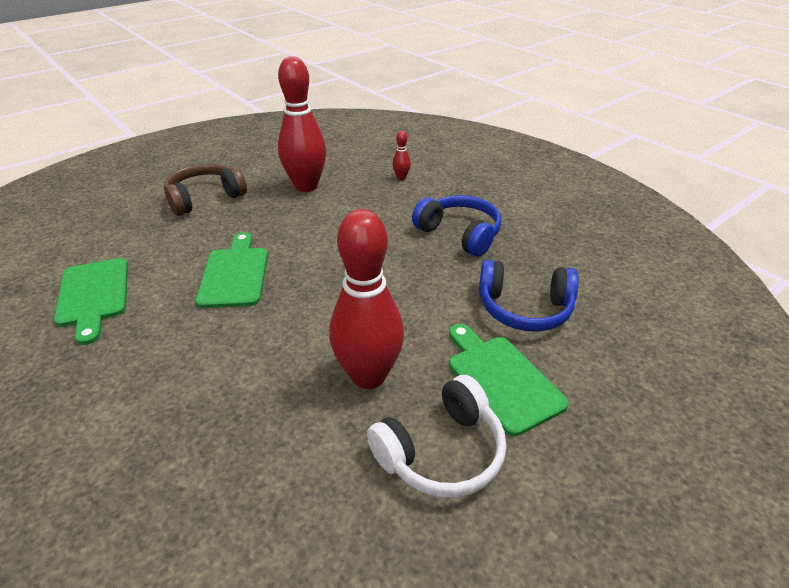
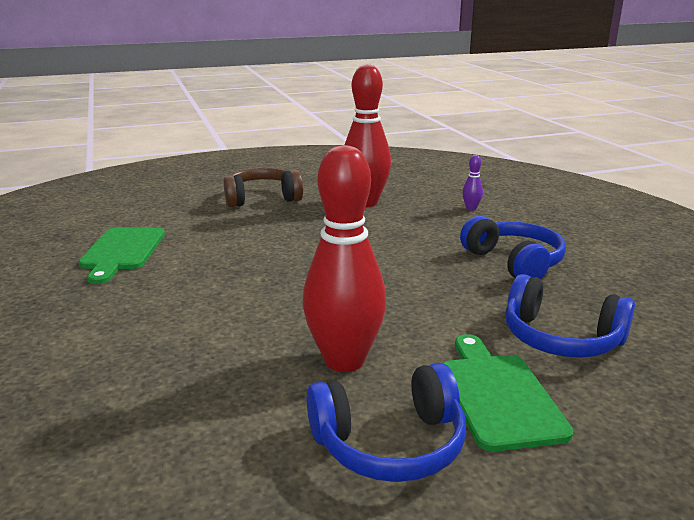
camera: 20 degrees right, 15 degrees down
(234, 274) = (256, 257): green cutting board -> none
(401, 177) = (471, 208): red bowling pin -> purple bowling pin
(441, 452) = (390, 443): white headphones -> blue headphones

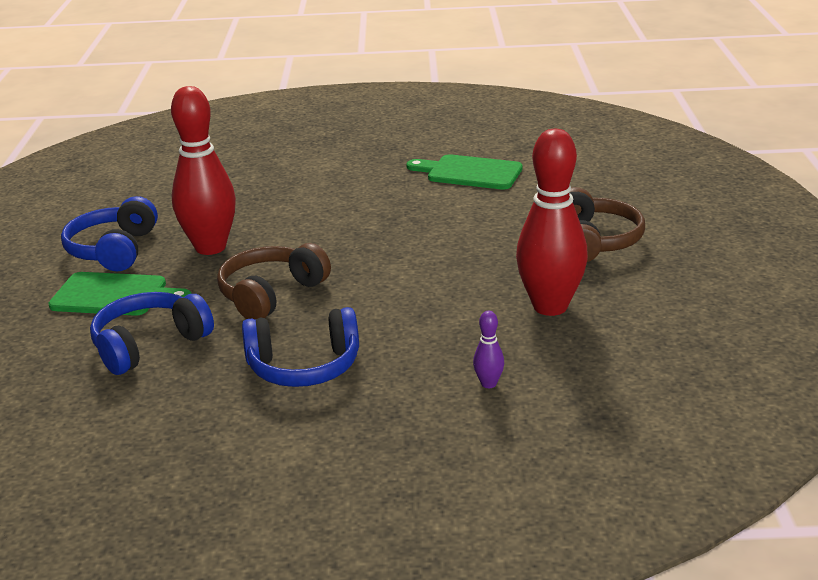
camera: 110 degrees right, 5 degrees up
(421, 299) = (271, 294): none -> brown headphones

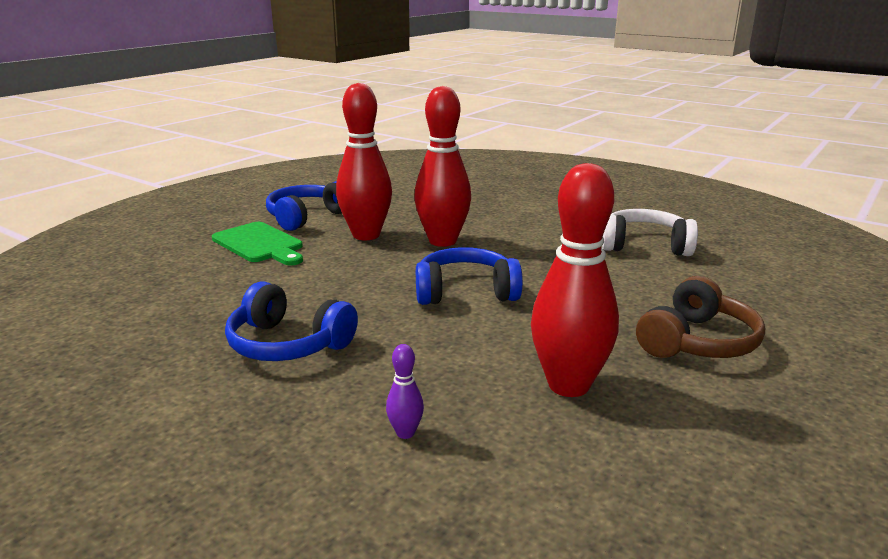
camera: 35 degrees right, 5 degrees down
(149, 345) = (223, 283): blue headphones -> blue headphones (465, 292)
(271, 294) = (353, 281): brown headphones -> none
(294, 228) = (442, 241): none -> red bowling pin
(470, 173) = (645, 246): green cutting board -> white headphones

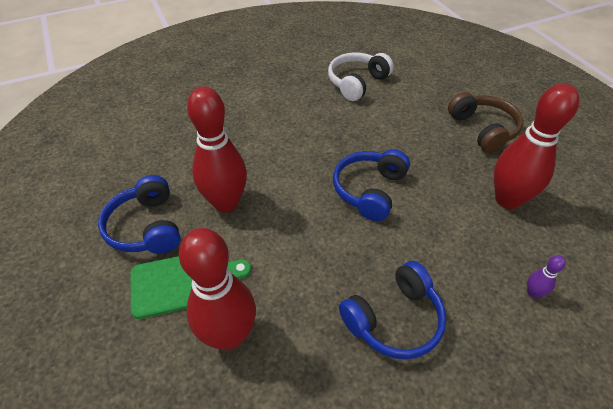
camera: 60 degrees left, 25 degrees up
(442, 241) = (275, 165): red bowling pin -> red bowling pin (229, 335)

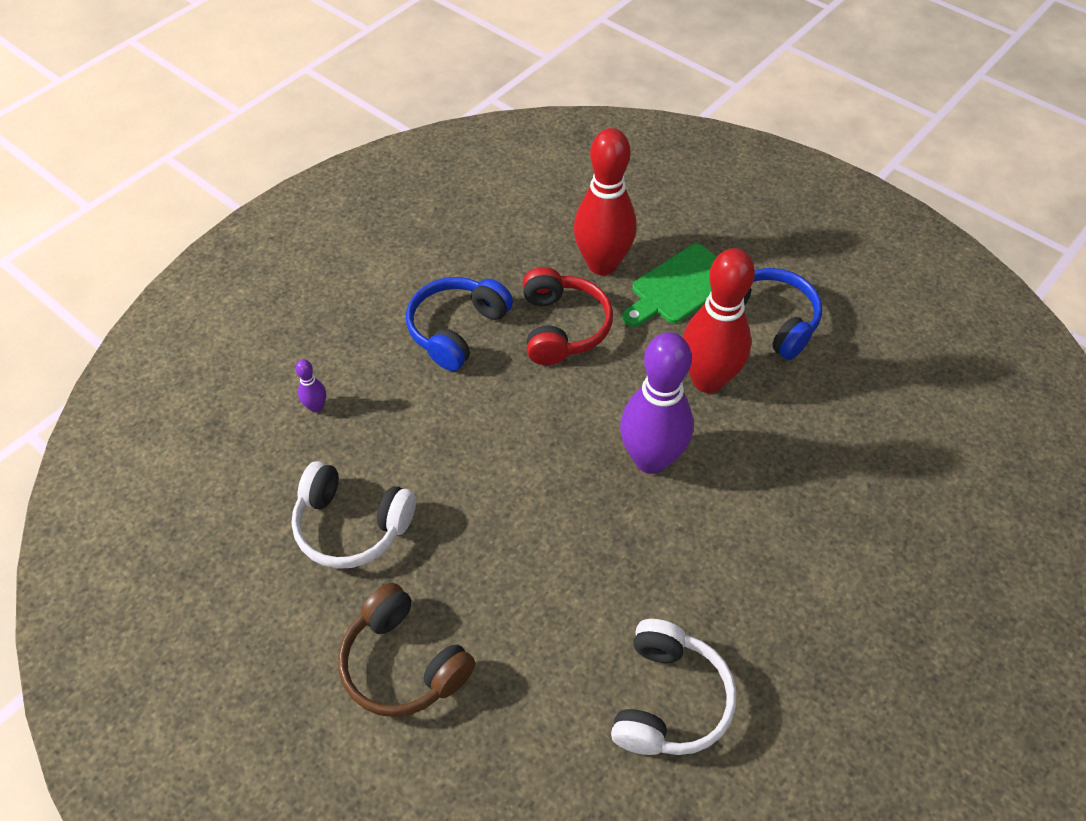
camera: 155 degrees right, 5 degrees up
(299, 171) = (651, 459): none -> purple bowling pin
(302, 284) = (562, 327): none -> red headphones
(369, 190) = (542, 467): blue headphones -> none
(507, 199) = (352, 525): red bowling pin -> white headphones

